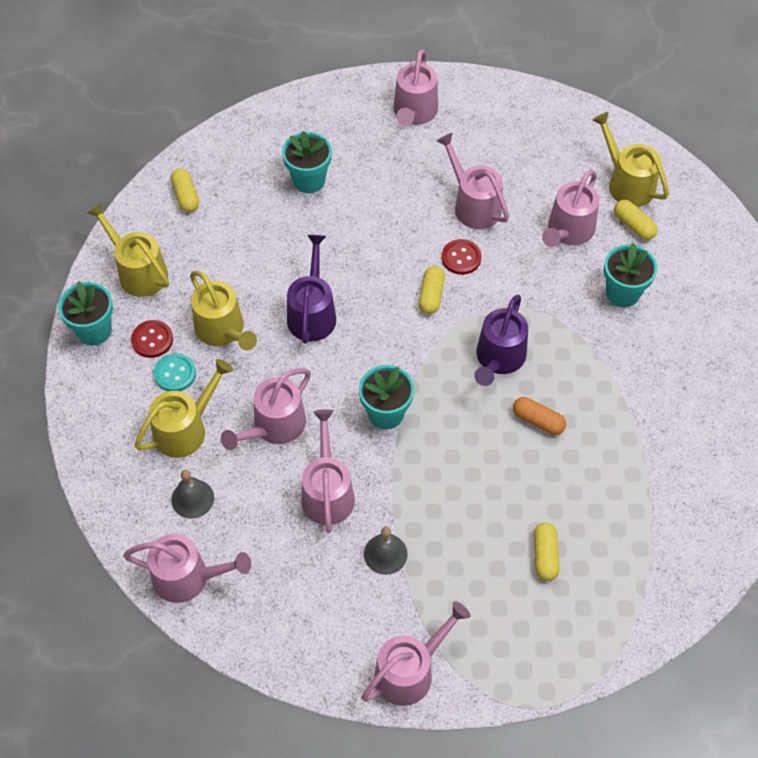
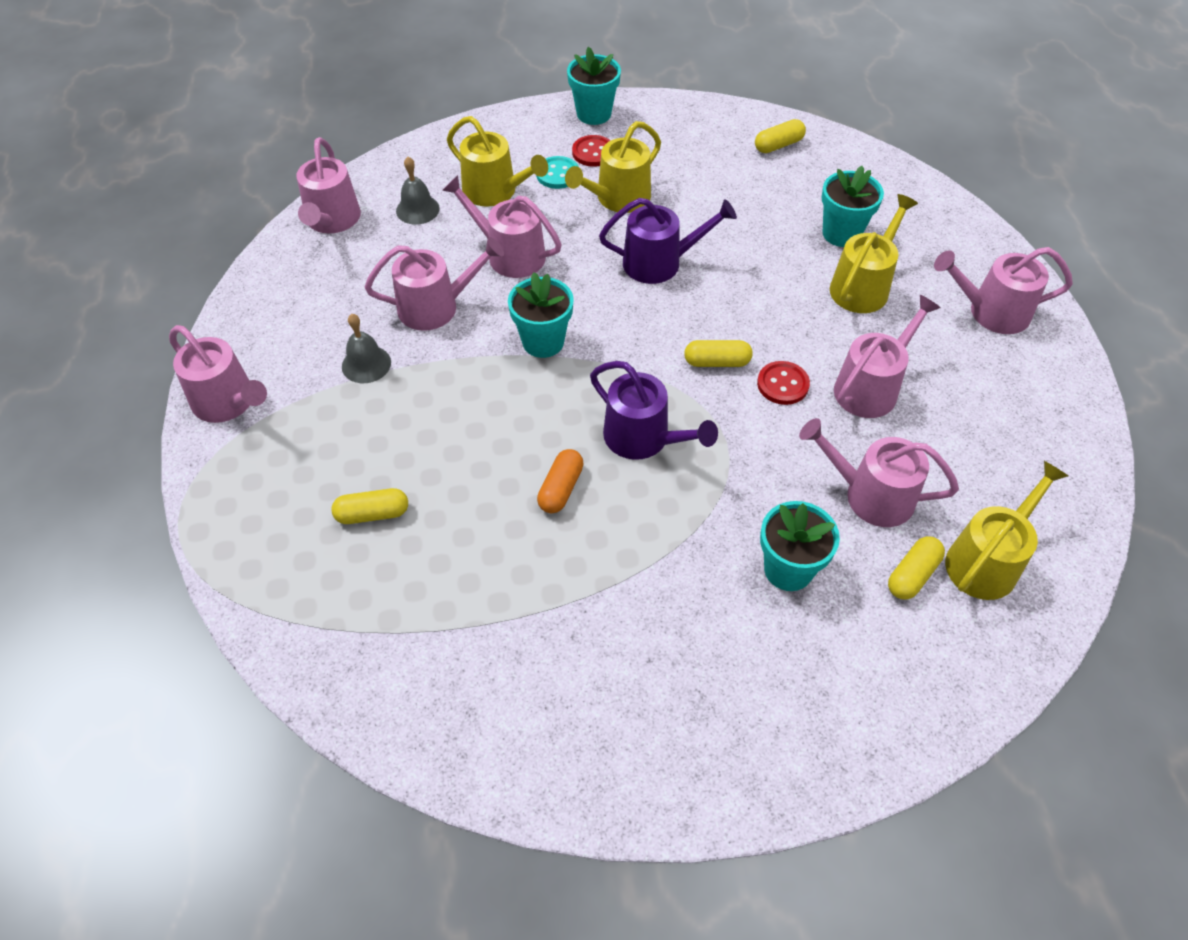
camera: 80 degrees right, 5 degrees down
(138, 271) = (671, 129): yellow watering can -> yellow watering can (863, 286)
(498, 358) = (643, 438): purple watering can -> purple watering can turned 150 degrees counterclockwise

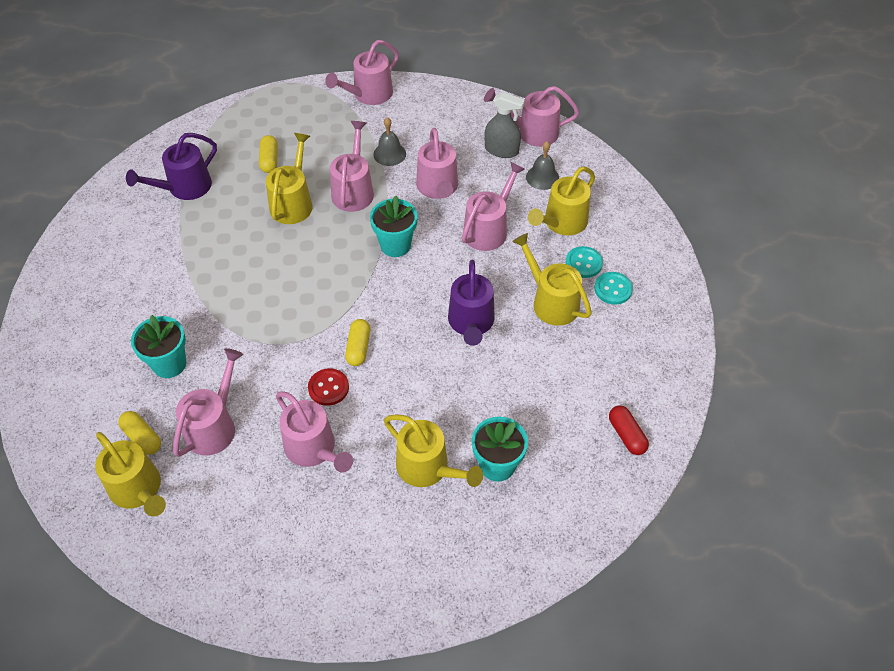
camera: 95 degrees right, 0 degrees up
(365, 248) = (501, 150): none -> grey spray bottle
(467, 468) = (293, 203): none -> yellow watering can
(561, 488) = (265, 248): orange capsule -> none
(593, 152) = (613, 289): red button -> turquoise button
(594, 114) = (668, 293): turquoise flower pot -> none
(643, 438) = (296, 295): purple watering can -> purple watering can (184, 187)
(778, 145) = (626, 435): yellow capsule -> red capsule
(991, 312) = (383, 570): pink watering can -> pink watering can (353, 190)

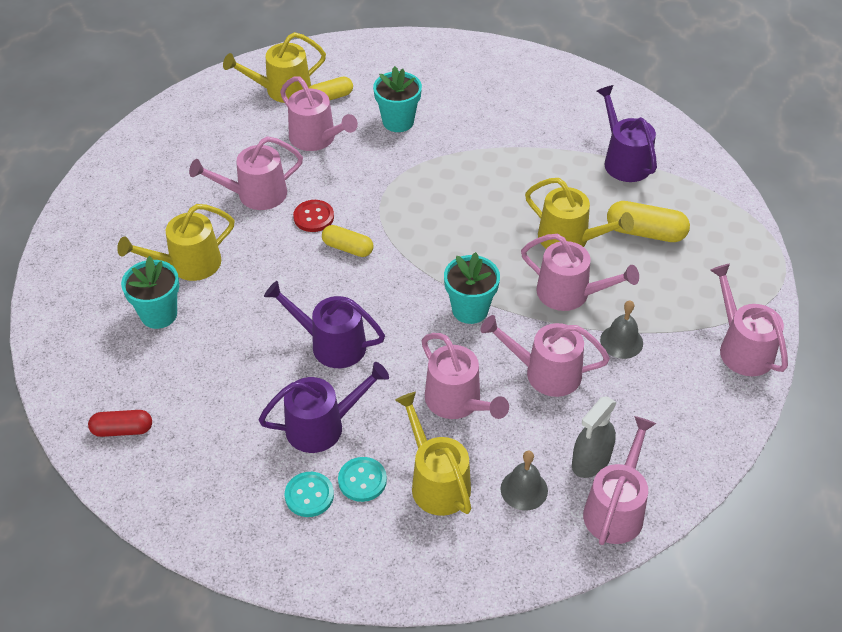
camera: 110 degrees right, 5 degrees down
(269, 160) = (645, 232): yellow capsule -> yellow capsule, size x1.50
(551, 302) = (322, 426): yellow watering can -> purple watering can

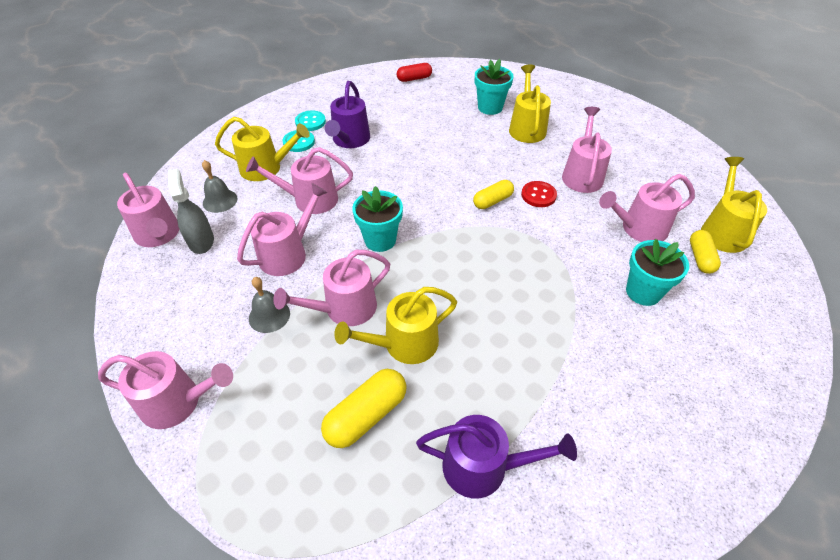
camera: 120 degrees right, 0 degrees up
(122, 430) = (414, 78): red capsule -> red capsule turned 45 degrees clockwise
(331, 344) = (408, 163): purple watering can -> none

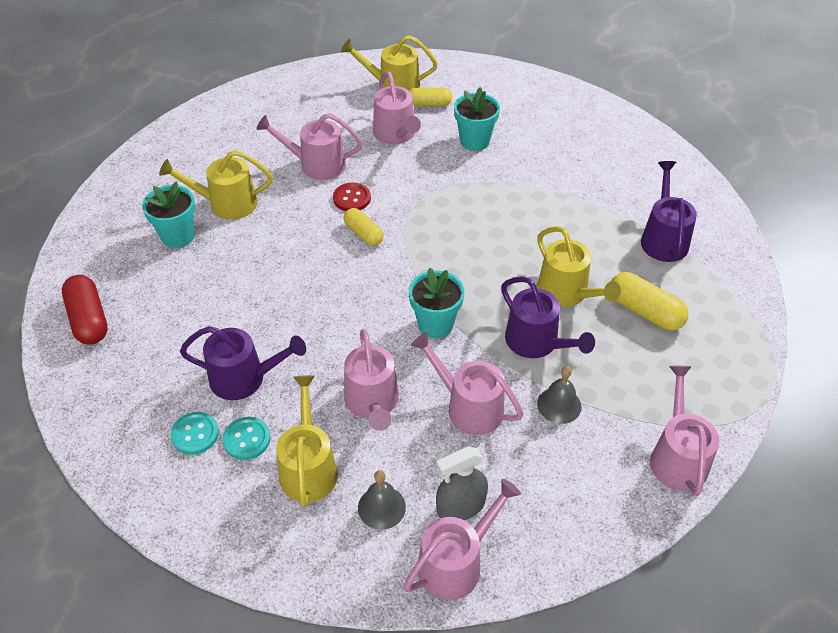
camera: 95 degrees left, 0 degrees up
(344, 309) = (536, 342): pink watering can -> purple watering can
(414, 78) = (89, 319): red capsule -> red capsule, size x1.50

